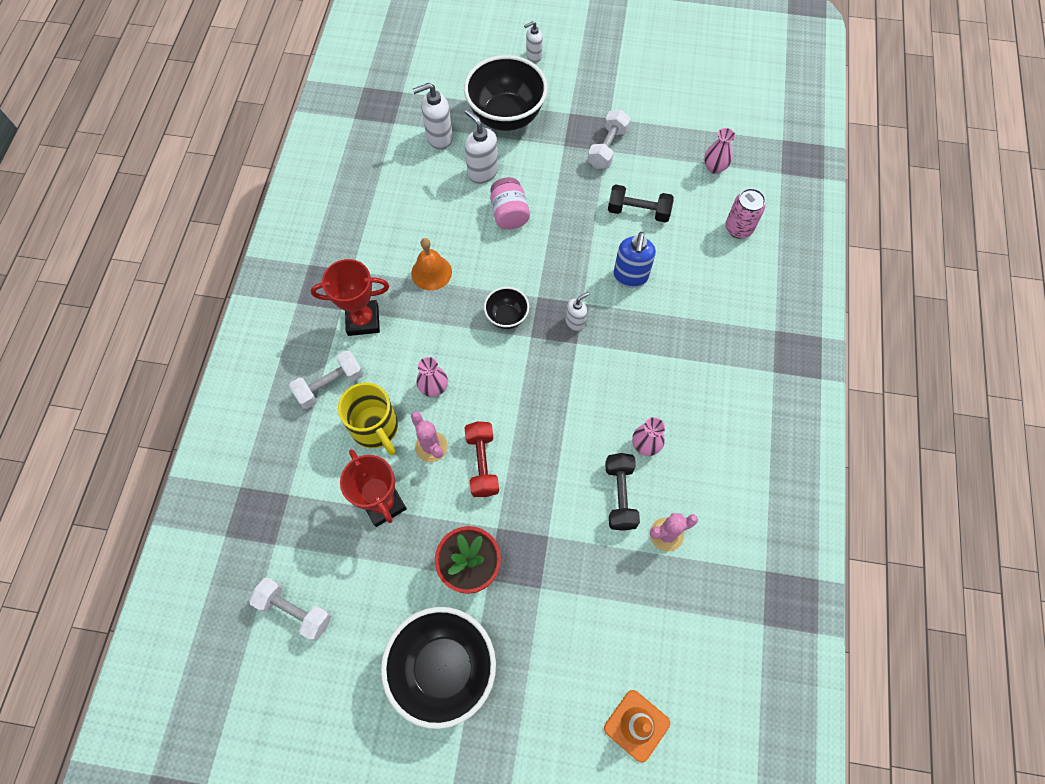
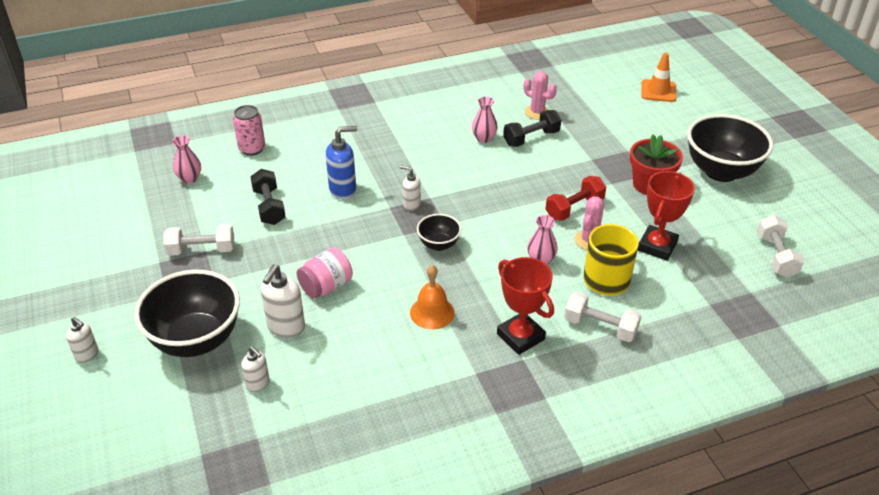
camera: 120 degrees left, 25 degrees down
(439, 138) = (258, 384): white soap dispenser -> white soap dispenser, size x0.61

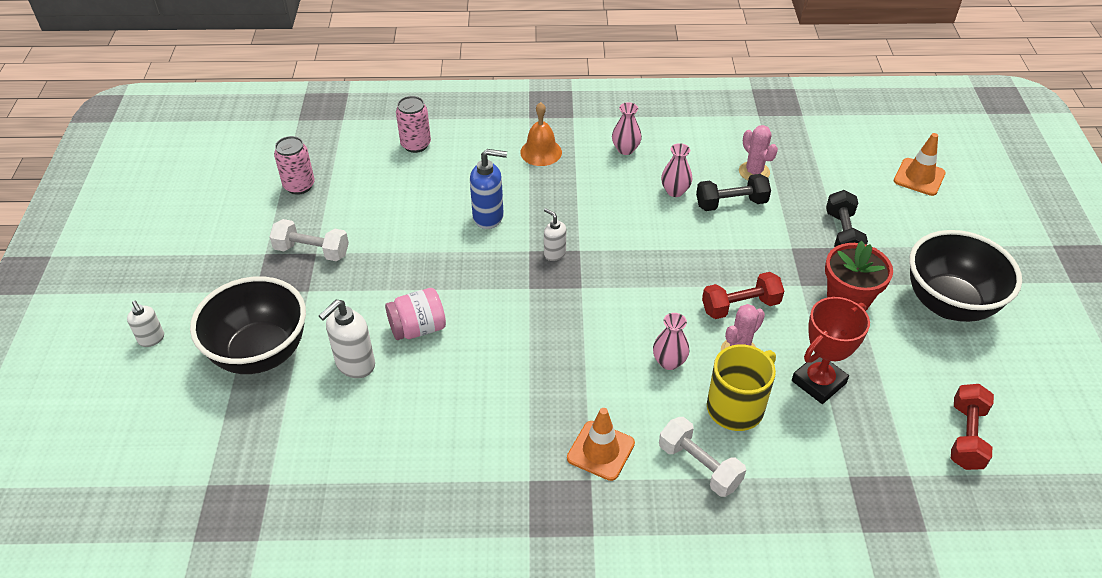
camera: 20 degrees right, 5 degrees up
(163, 202) = (299, 186): none -> pink can
(190, 179) = (337, 165): pink vase -> pink vase (625, 149)
(258, 384) = (297, 422): white soap dispenser -> none
(269, 207) = (402, 218): black dumbbell -> black dumbbell (842, 235)
(432, 312) = (516, 392): orange bell -> orange bell (541, 152)
(439, 244) = (562, 311): black bowl -> none
(520, 336) = (600, 450): red trophy -> orange traffic cone
(776, 256) = (966, 436): white dumbbell -> red dumbbell

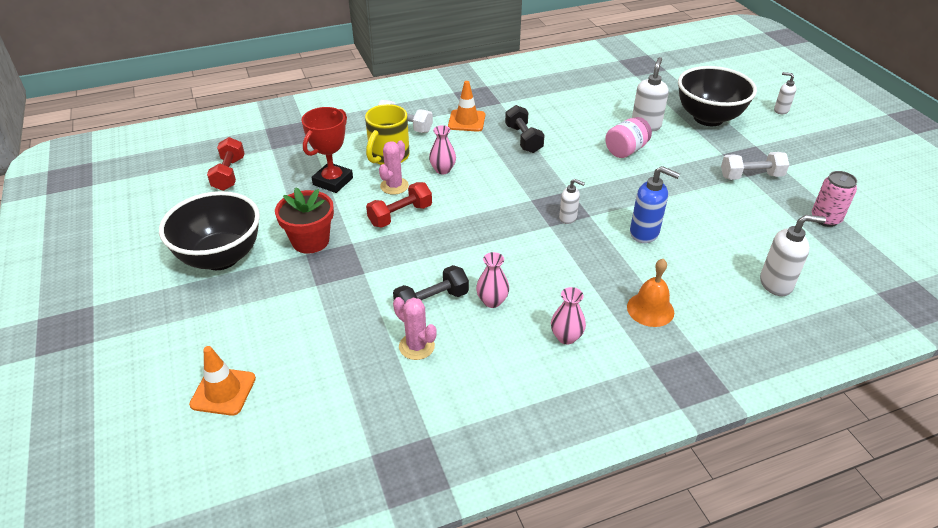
camera: 160 degrees right, 5 degrees down
(416, 145) = (776, 284): pink can -> white soap dispenser
(488, 217) = (644, 233): blue soap dispenser -> blue soap dispenser turned 135 degrees counterclockwise
(842, 235) = (315, 297): black dumbbell -> black dumbbell (523, 139)

